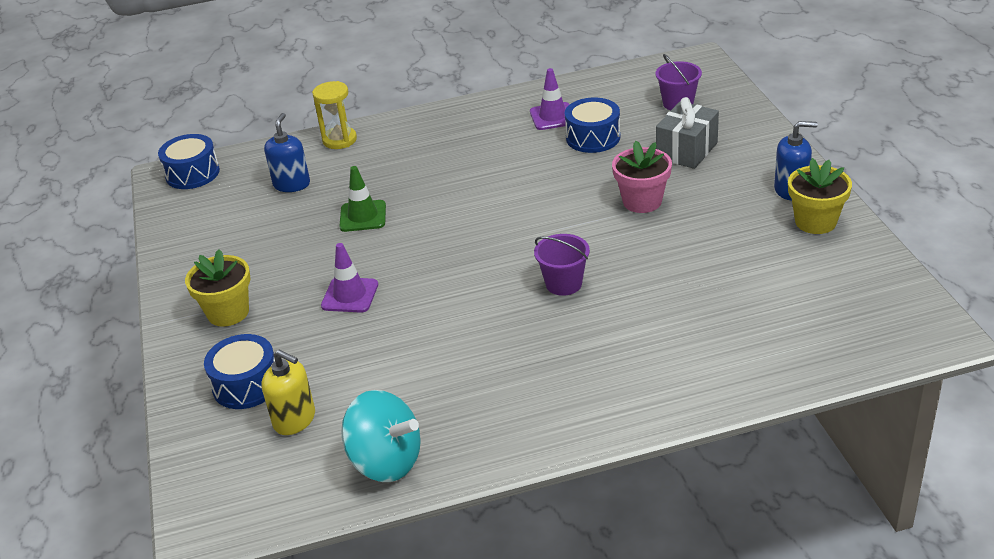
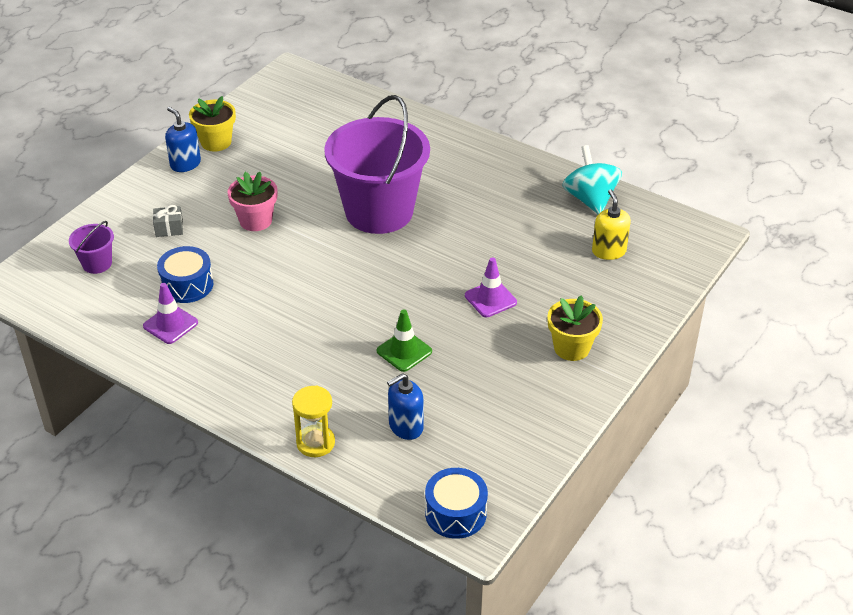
camera: 135 degrees left, 5 degrees up
(246, 385) = (612, 290): blue drum -> none
(563, 284) = (379, 211): purple bucket -> purple bucket, size x2.43
(687, 150) = (169, 229): grey gift -> grey gift, size x0.57

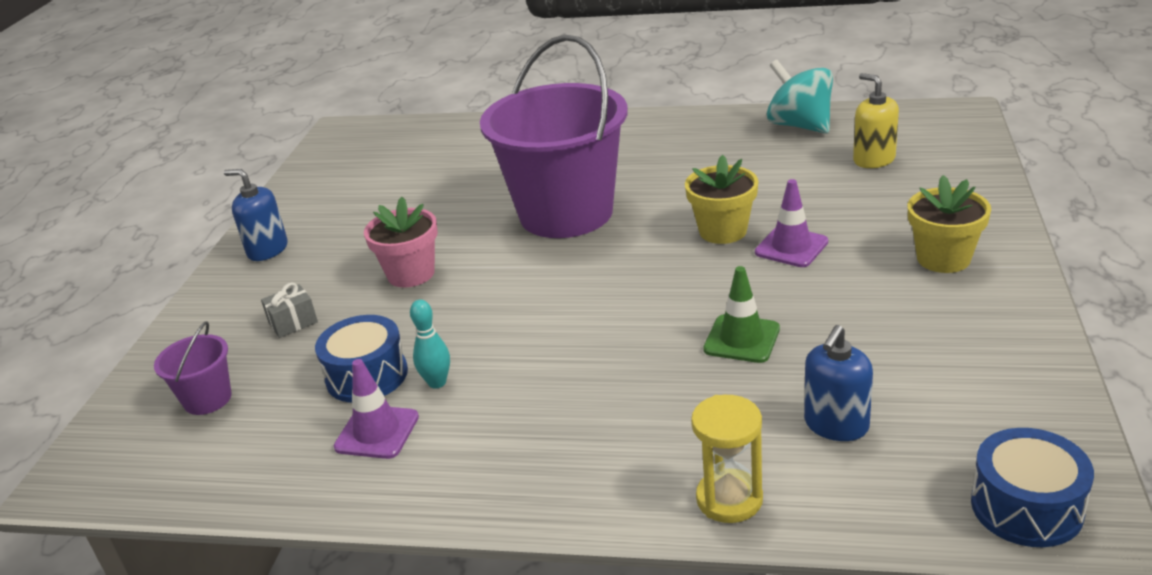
camera: 20 degrees left, 10 degrees down
(216, 142) = (294, 217): yellow flower pot -> yellow flower pot (723, 231)
(220, 306) = (437, 382): none -> turquoise bowling pin

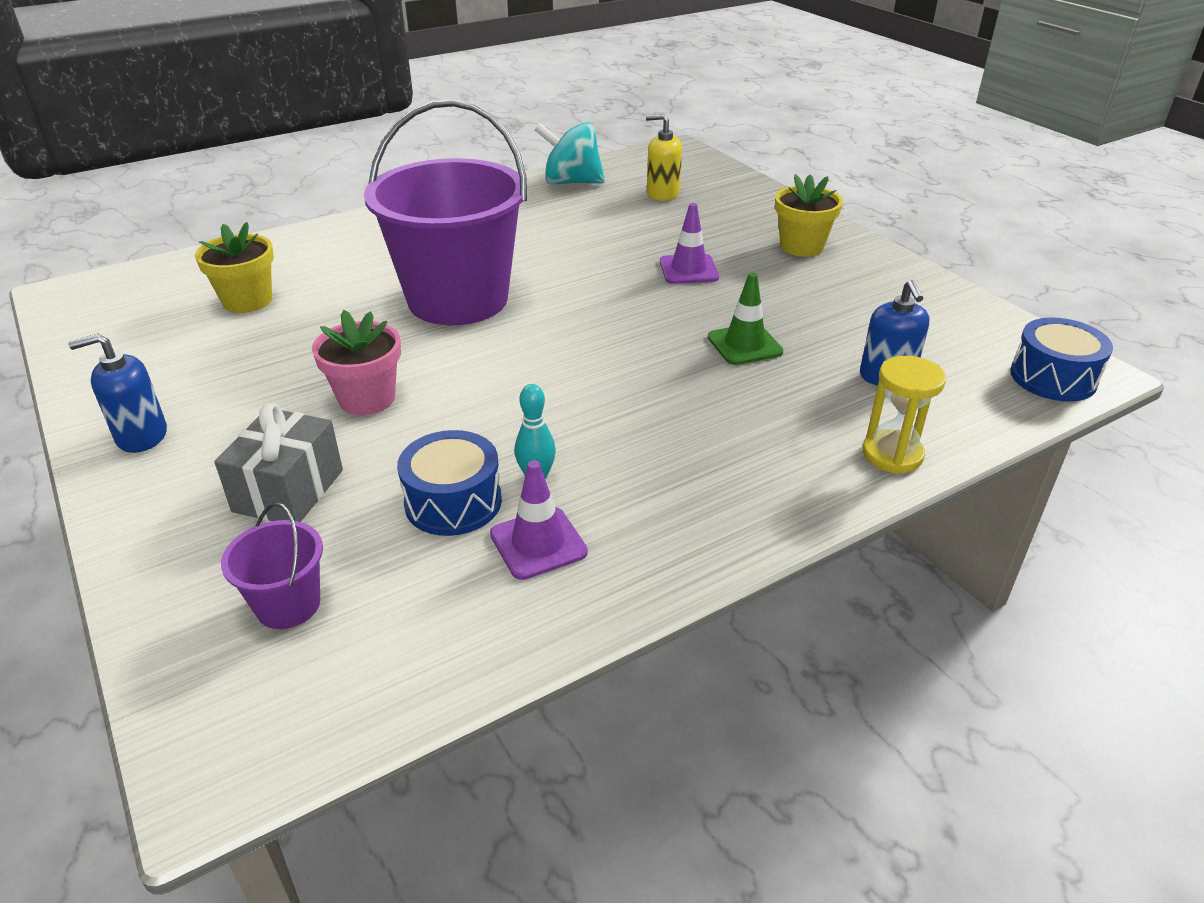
camera: 45 degrees left, 5 degrees up
(293, 322) = (288, 490): grey gift -> grey gift, size x1.74
(723, 231) = (619, 274): yellow flower pot -> yellow flower pot (247, 301)

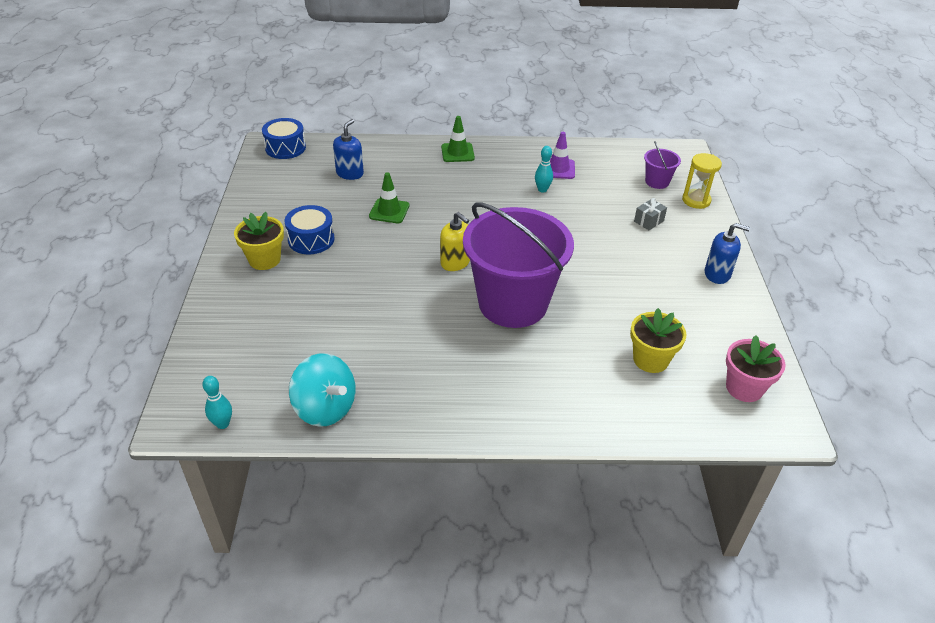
camera: 150 degrees left, 5 degrees up
(288, 490) = (648, 221): grey gift -> grey gift, size x0.57
(367, 398) = (598, 253): pink flower pot -> pink flower pot (744, 388)
(453, 502) = (581, 193): blue drum -> blue drum (311, 239)
(641, 156) = (222, 424): none -> turquoise bowling pin
(662, 194) = (275, 356): yellow soap dispenser -> yellow soap dispenser (455, 262)
(688, 270) = (354, 270): purple traffic cone -> none
(776, 494) = (457, 153): none -> green traffic cone
(892, 455) = (397, 148): yellow hourglass -> yellow hourglass (696, 200)

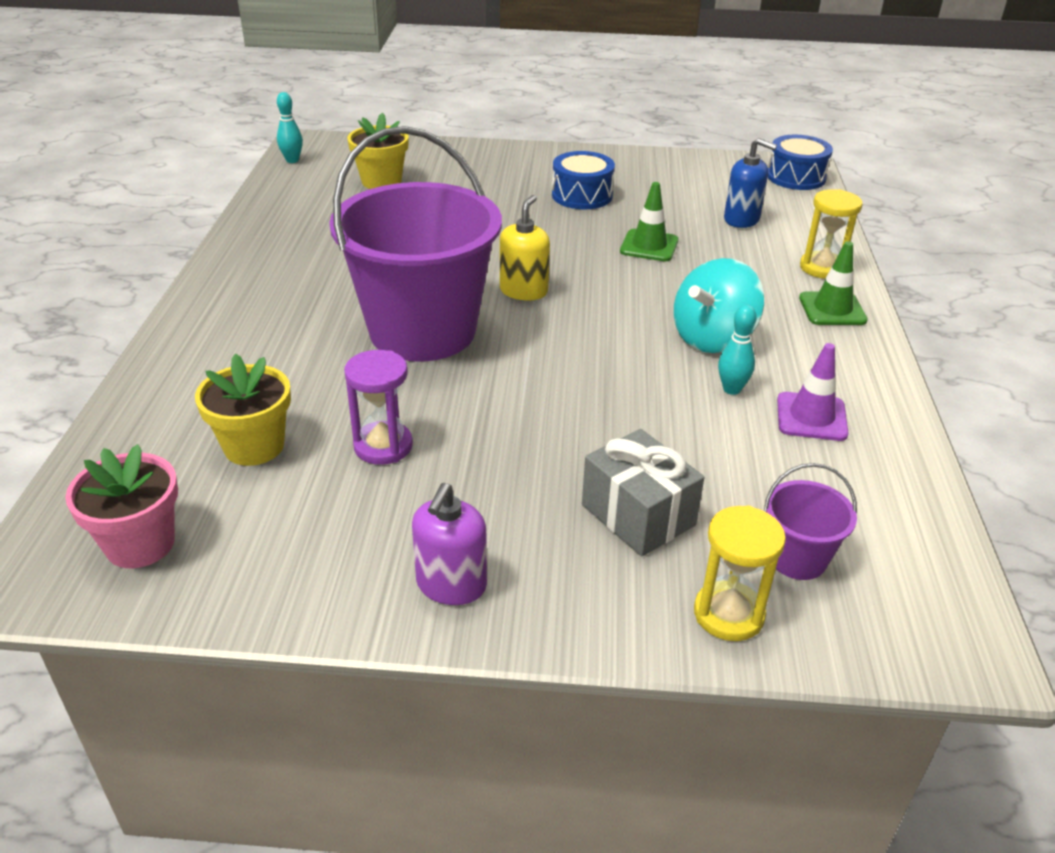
camera: 95 degrees right, 5 degrees down
(264, 259) = (543, 171): yellow flower pot -> yellow flower pot (381, 181)
(325, 408) = (287, 205): turquoise spinning top -> turquoise spinning top (713, 338)
(411, 151) = (822, 268): none -> yellow hourglass
(455, 262) = (523, 291): yellow soap dispenser -> yellow soap dispenser turned 150 degrees clockwise
(631, 307) = (383, 446): none -> purple hourglass
(648, 221) = (638, 515): grey gift -> grey gift, size x1.74
(717, 274) = (451, 585): blue soap dispenser -> purple soap dispenser

